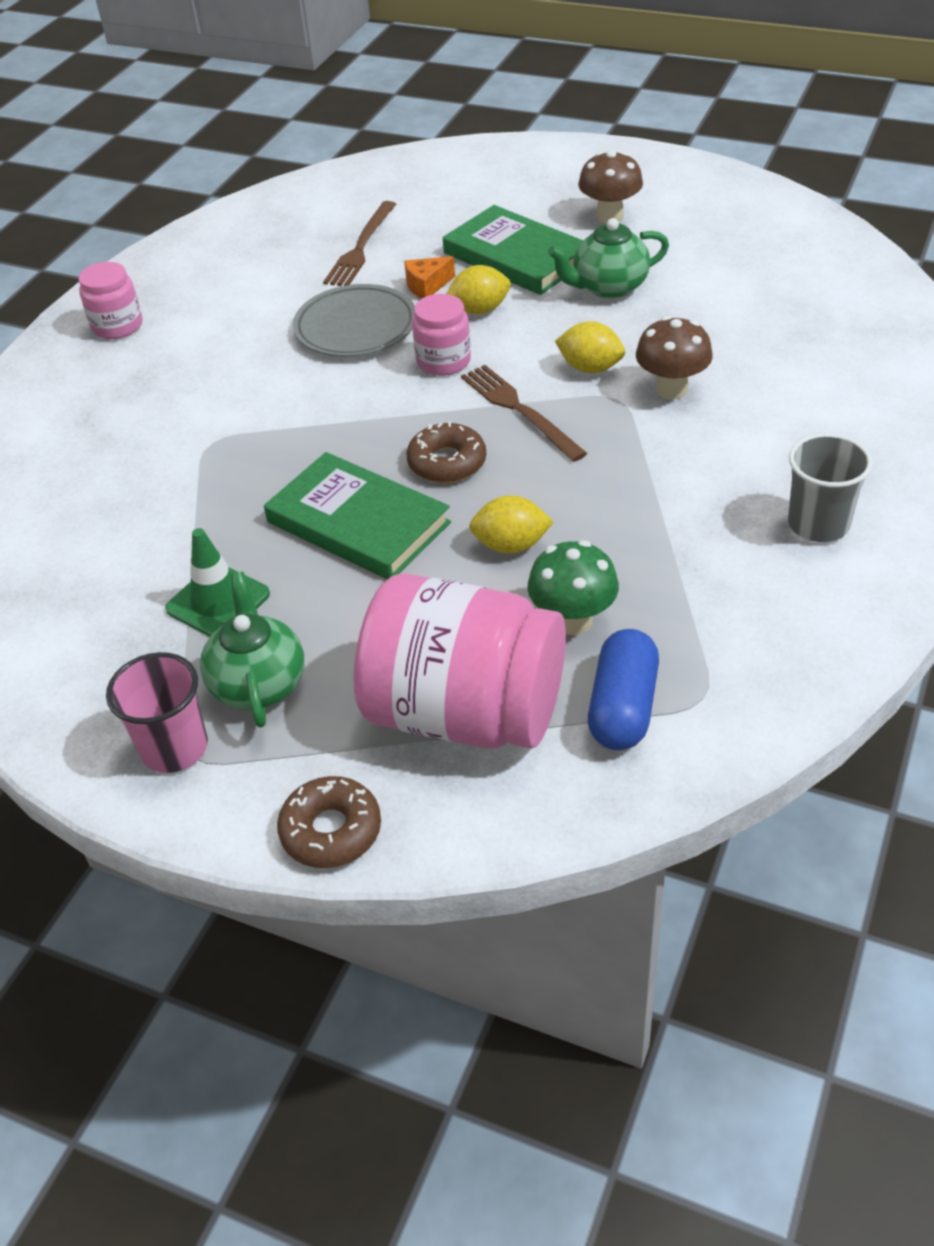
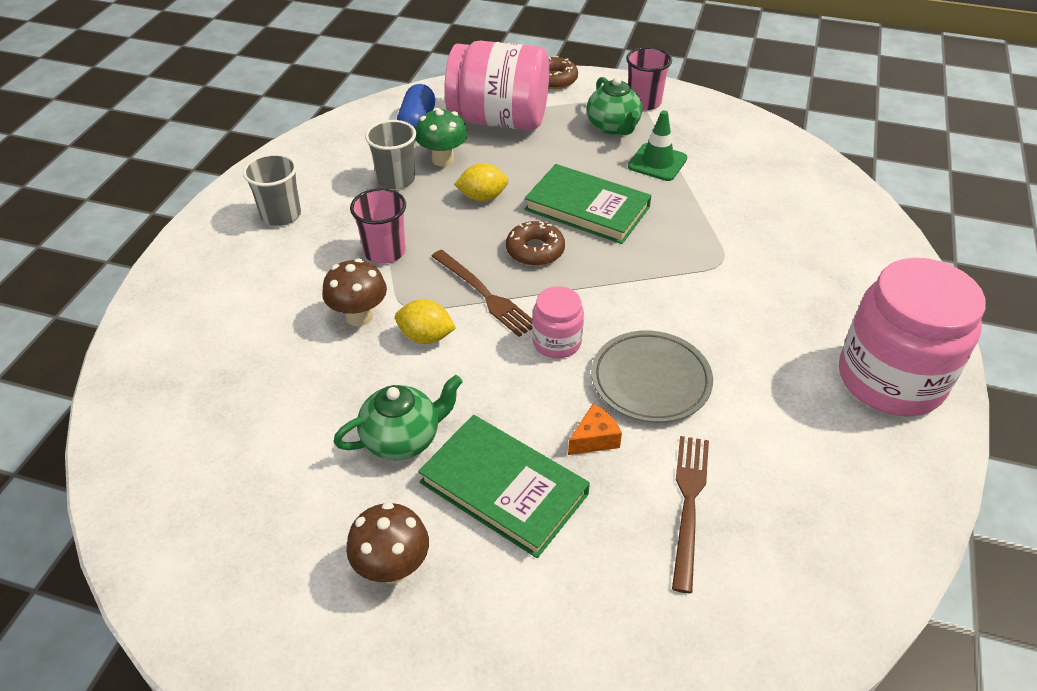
camera: 170 degrees right, 0 degrees up
(117, 326) = (890, 379): pink jar -> pink jar, size x2.06
(479, 310) = (533, 405): yellow lemon -> none
(649, 582) = (396, 179): none -> grey cup
(651, 465) = (384, 252): none -> pink cup

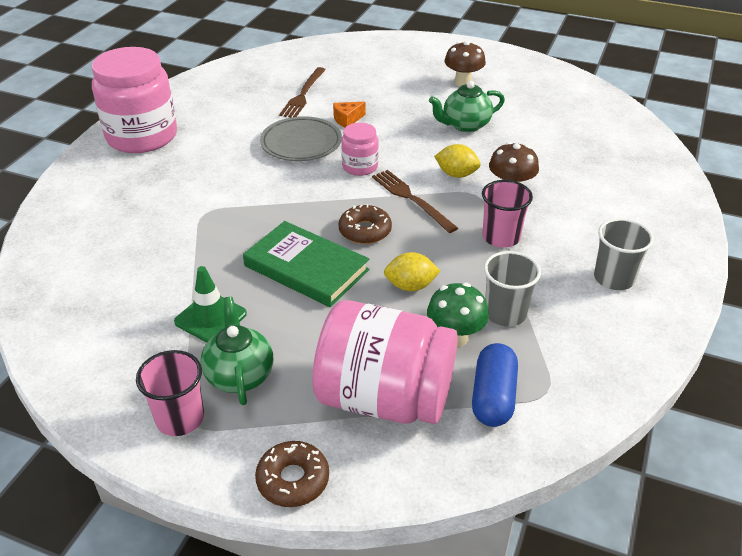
camera: 175 degrees left, 5 degrees down
(503, 488) = (404, 104): green book -> none

